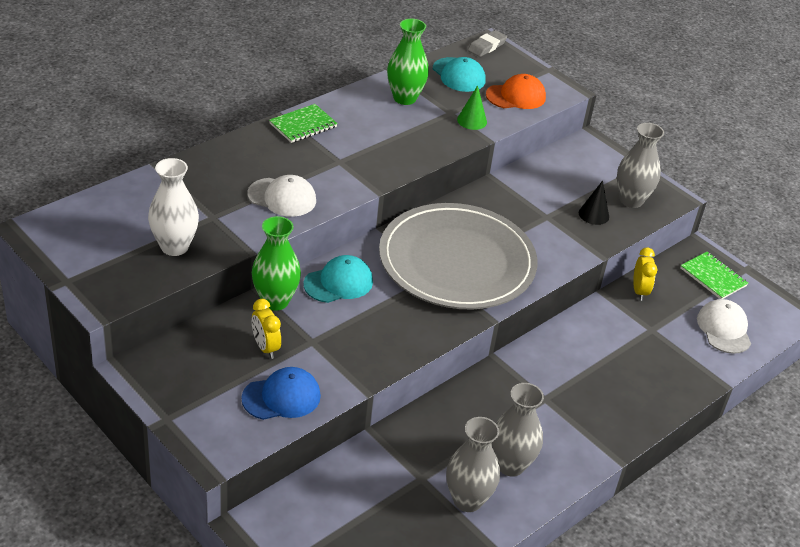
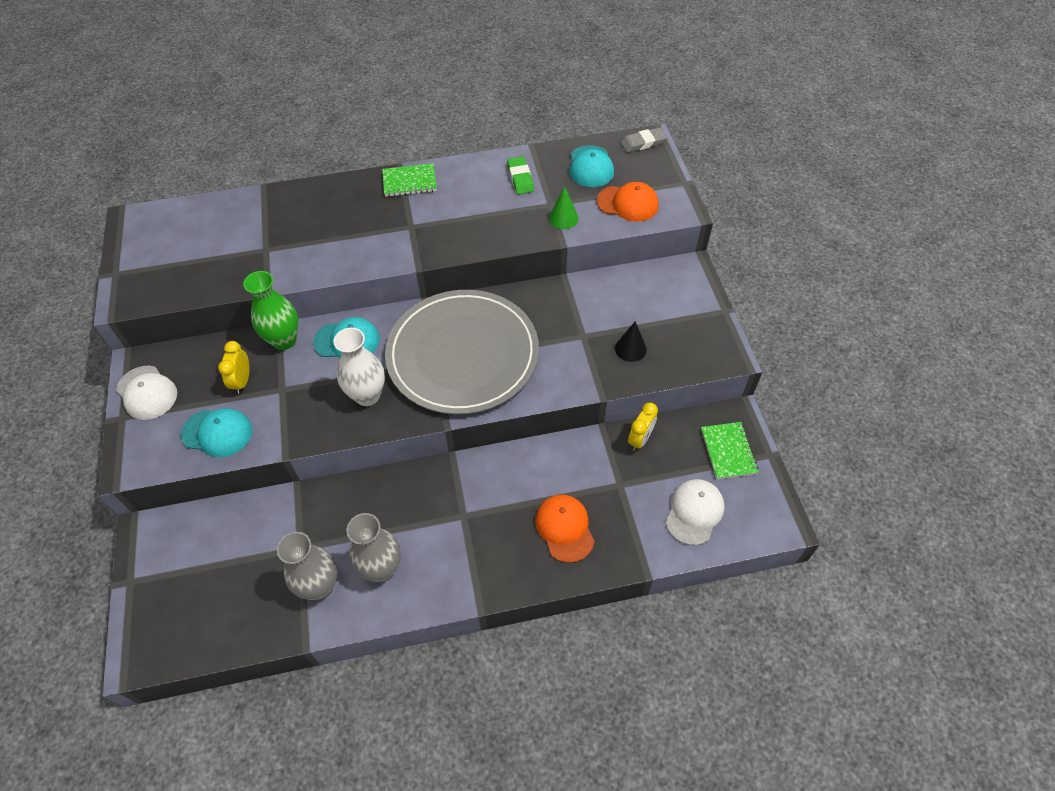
camera: 35 degrees right, 15 degrees up
(174, 247) = (214, 268): white vase -> white vase (367, 395)
(281, 397) = (217, 432): blue cap -> turquoise cap
(282, 197) = (334, 248): white cap -> white cap (147, 393)
(404, 98) = (520, 178): green vase -> green eraser
(631, 200) = (681, 345): grey vase -> none
(636, 377) = (564, 528): none -> orange cap

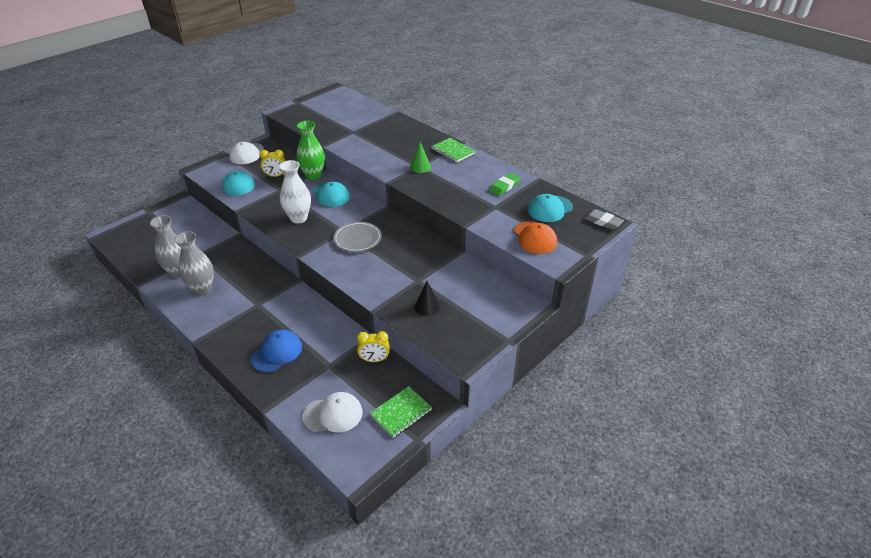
camera: 55 degrees right, 15 degrees down
(242, 381) = (275, 176): yellow clock -> yellow clock turned 150 degrees counterclockwise
(463, 355) = (357, 238): grey plate -> grey plate, size x0.44
(563, 218) = (489, 216): green cone -> green cone (420, 167)
(564, 528) = (277, 353): orange cap -> blue cap

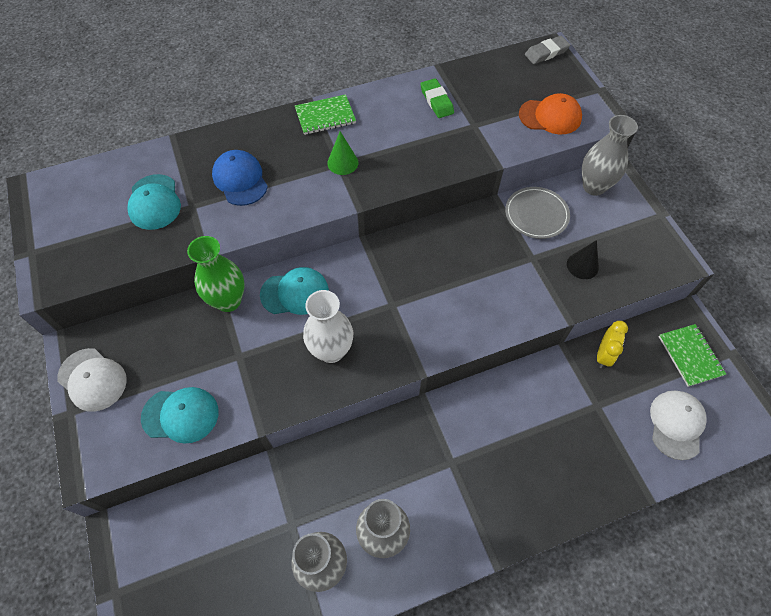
camera: 65 degrees left, 20 degrees up
(275, 176) = (194, 352): yellow clock -> none
(277, 353) = (556, 461): blue cap -> blue cap (240, 180)
(357, 238) = (418, 293): grey plate -> grey plate (536, 214)
(509, 297) = (594, 186): none -> grey vase
(550, 209) = (502, 82): turquoise cap -> turquoise cap (154, 202)

